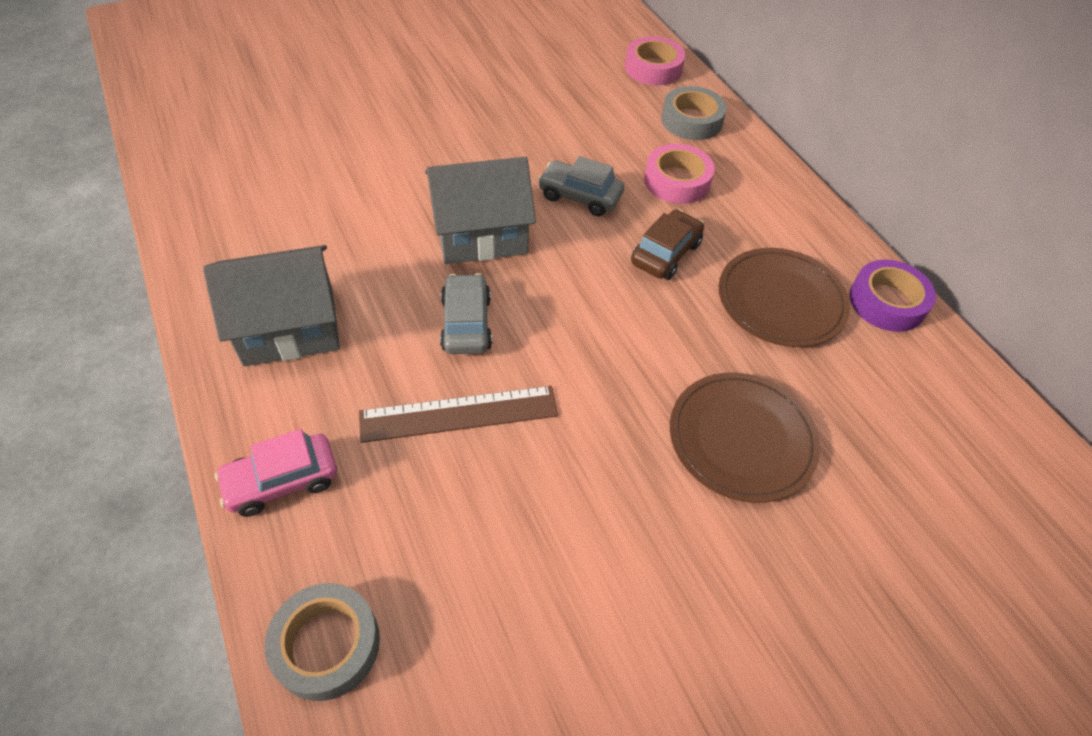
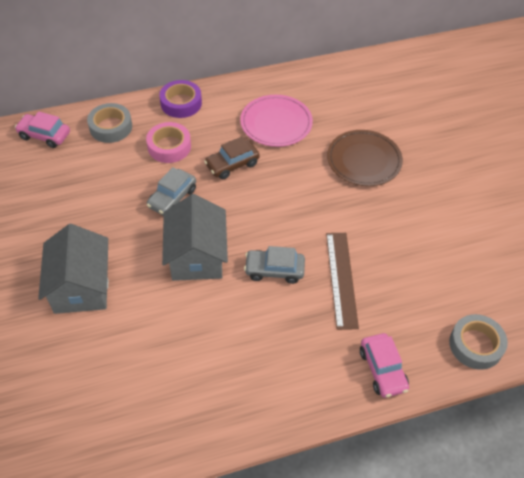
camera: 80 degrees left, 0 degrees up
(289, 327) = (265, 370): grey house -> grey house (81, 286)
(653, 68) = (44, 135): pink tape -> pink car
(665, 253) = (232, 164): brown car -> brown car turned 75 degrees counterclockwise
(781, 300) = (276, 123): brown plate -> pink plate
(887, 302) = (283, 82): purple tape -> purple tape (181, 103)

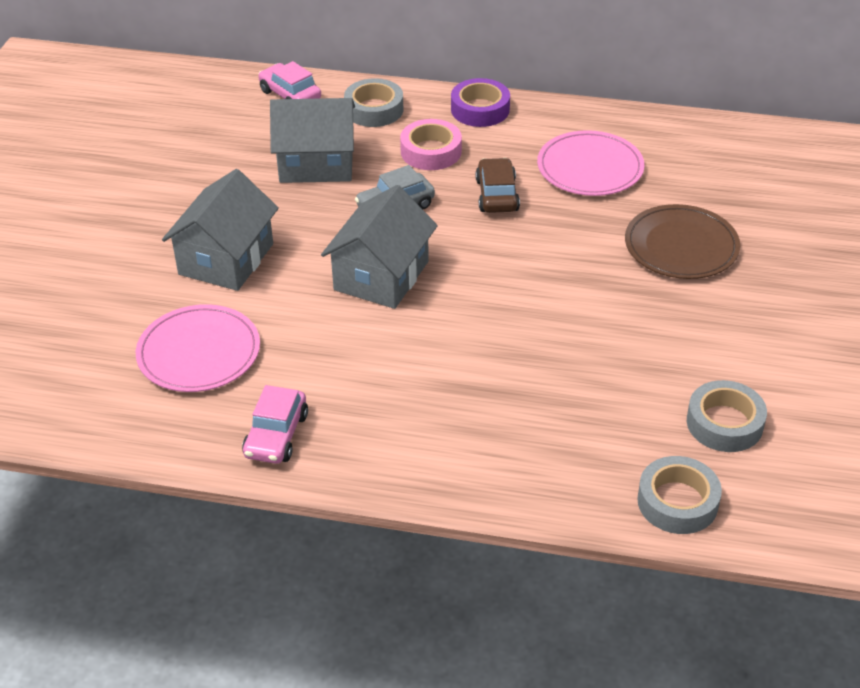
camera: 30 degrees right, 10 degrees down
(97, 184) = (316, 163): none -> grey house
(109, 372) = (199, 352): none -> pink plate
(232, 164) = (497, 195): brown car -> brown car turned 90 degrees clockwise
(274, 270) = (467, 324): grey car -> none
(341, 279) = (547, 364): brown ruler -> none
(382, 369) = (527, 478): pink car -> pink car (276, 435)
(465, 276) = (724, 423): none -> grey tape

